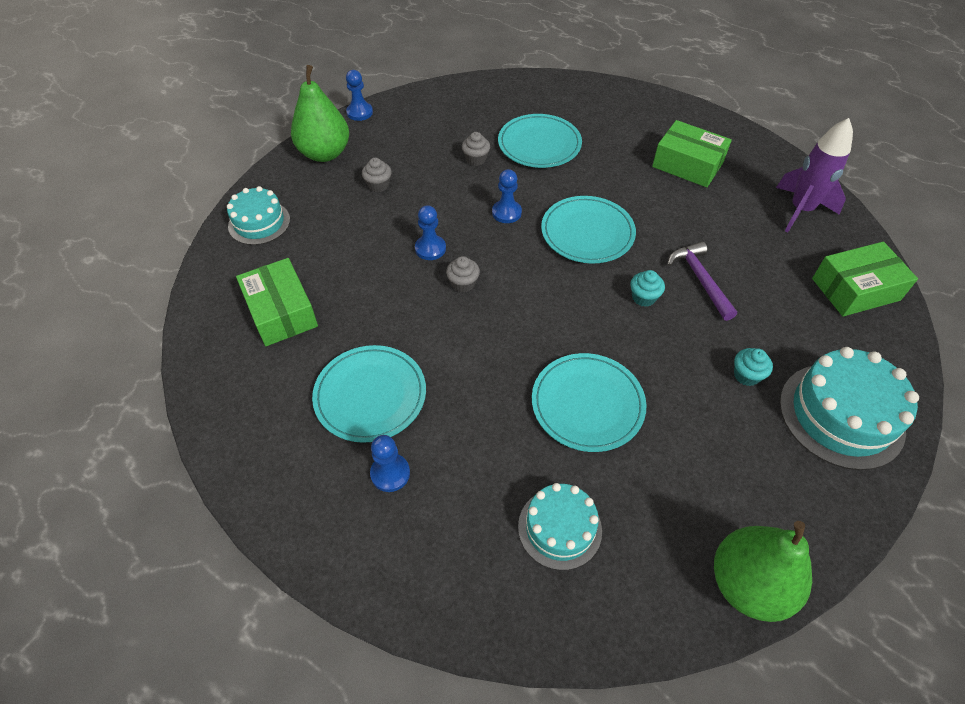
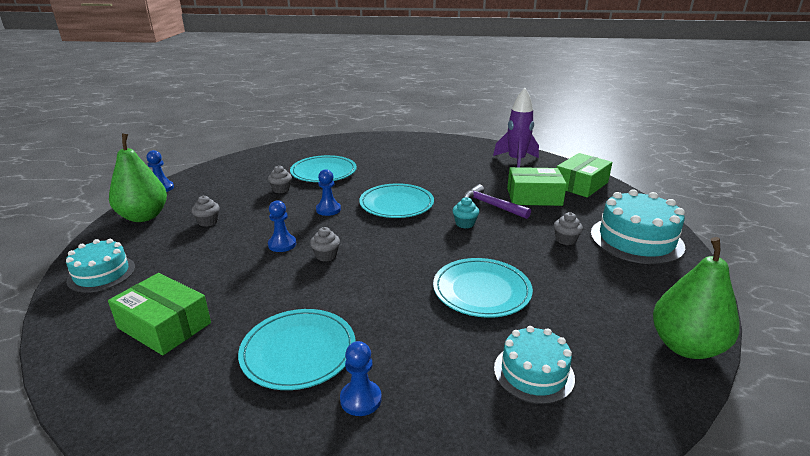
camera: 30 degrees left, 25 degrees down
(687, 164) = (431, 158): green box -> green box (534, 196)
(746, 375) = (565, 240): turquoise cupcake -> grey cupcake

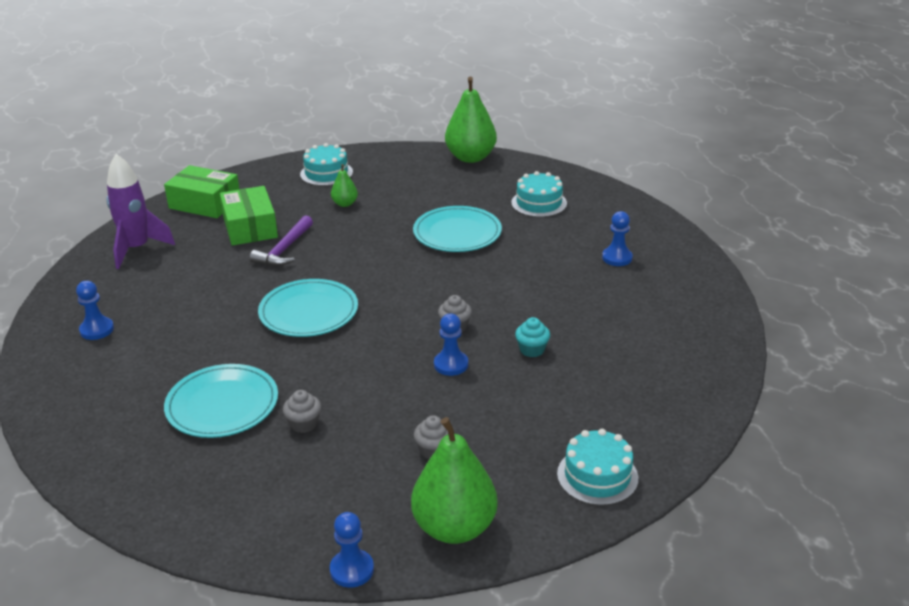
camera: 110 degrees left, 5 degrees up
(164, 325) = (629, 379): green box -> none
(298, 351) = (597, 296): turquoise plate -> none
(328, 209) = (348, 359): blue pawn -> blue pawn (97, 330)
(465, 224) = (338, 259): turquoise cupcake -> turquoise cupcake (532, 350)
(565, 240) = (345, 204): grey cupcake -> green pear
(636, 240) = (326, 173): turquoise cake -> turquoise cake, size x0.63

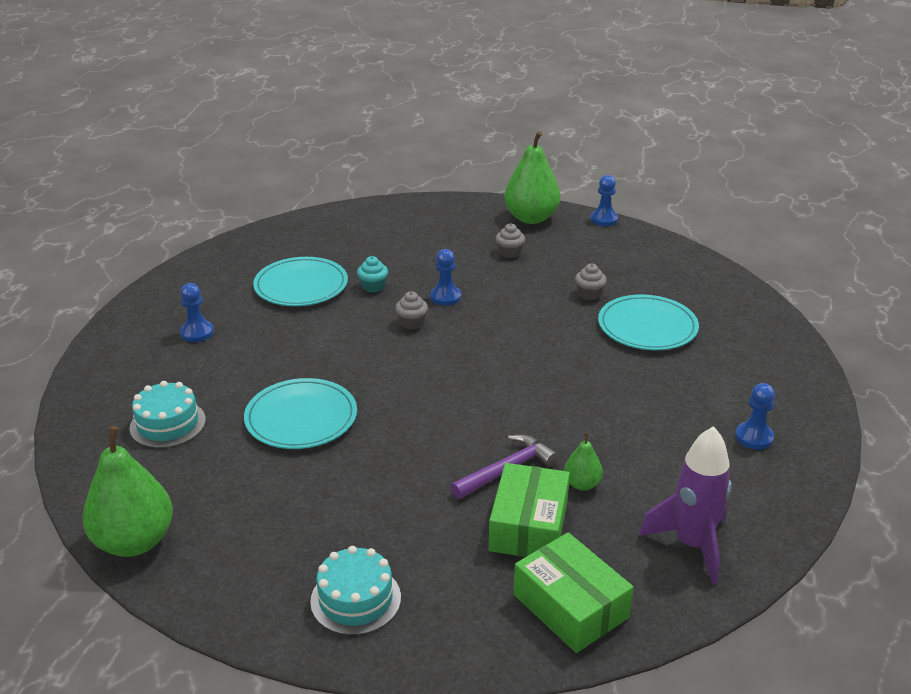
camera: 150 degrees left, 0 degrees up
(308, 312) = (529, 381): turquoise plate -> turquoise plate (301, 286)
(345, 204) = (381, 519): green pear -> green pear (582, 484)
(597, 476) = (423, 213): turquoise cake -> none

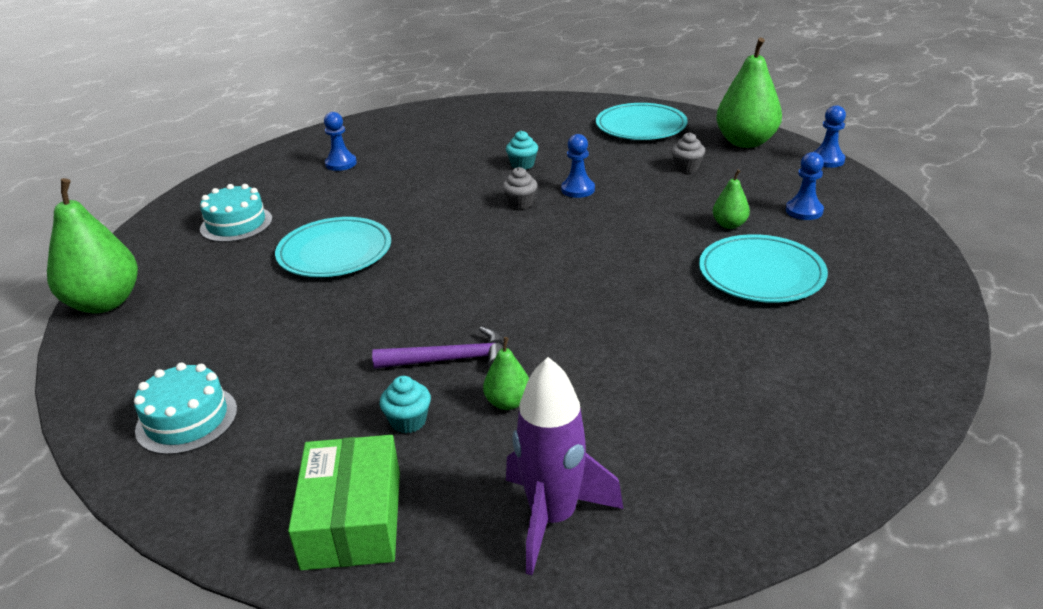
camera: 35 degrees right, 0 degrees up
(301, 286) = (463, 149): turquoise plate -> turquoise plate (641, 126)
(529, 526) = (408, 421): green box -> turquoise cupcake
(589, 294) = (729, 225): grey cupcake -> green pear
(754, 437) = (765, 431): blue pawn -> blue pawn (804, 211)

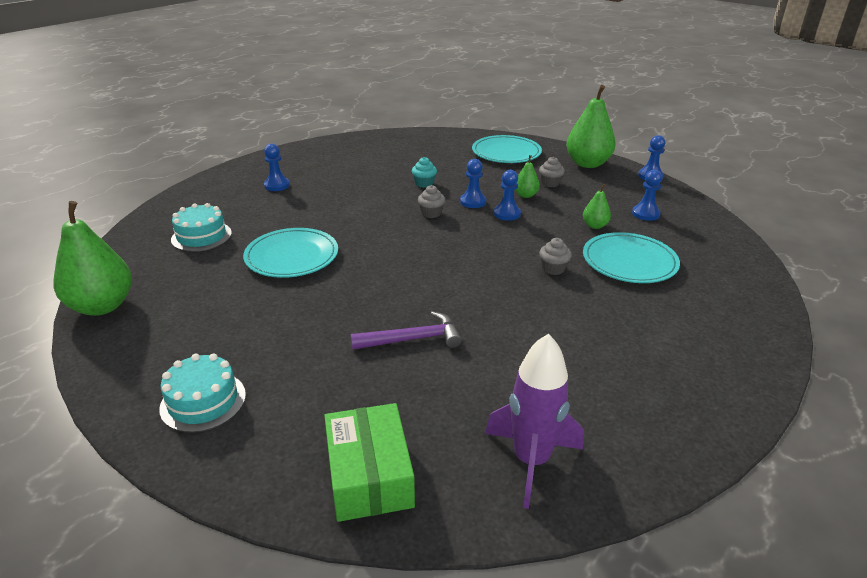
camera: 10 degrees left, 0 degrees up
(408, 421) = (392, 391): turquoise cupcake -> none
(508, 402) = (468, 371): green pear -> green pear (525, 195)
(617, 206) = (507, 214): none -> blue pawn
(656, 279) = (553, 269): none -> grey cupcake

